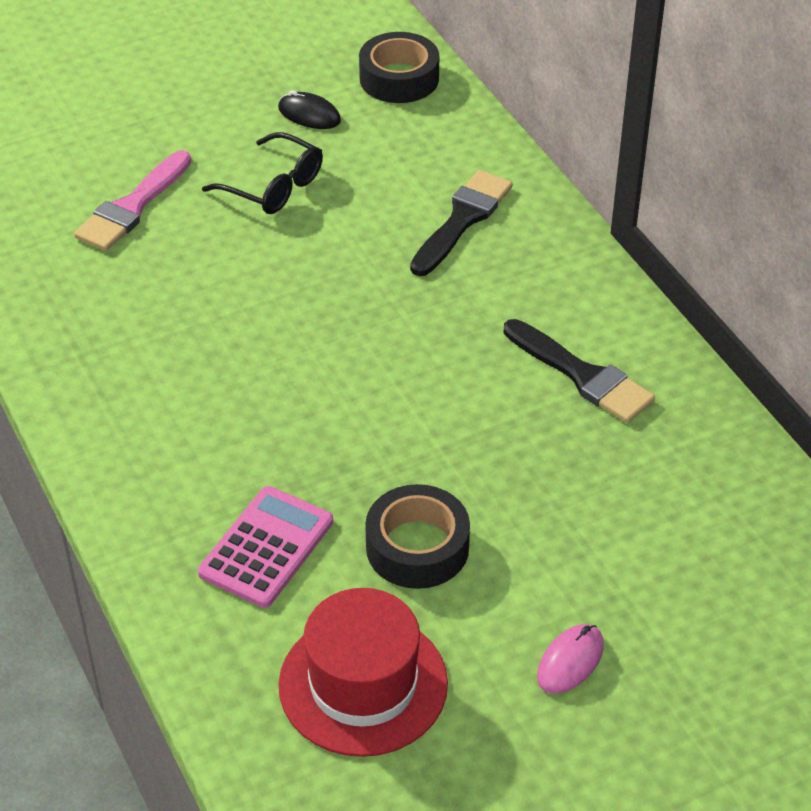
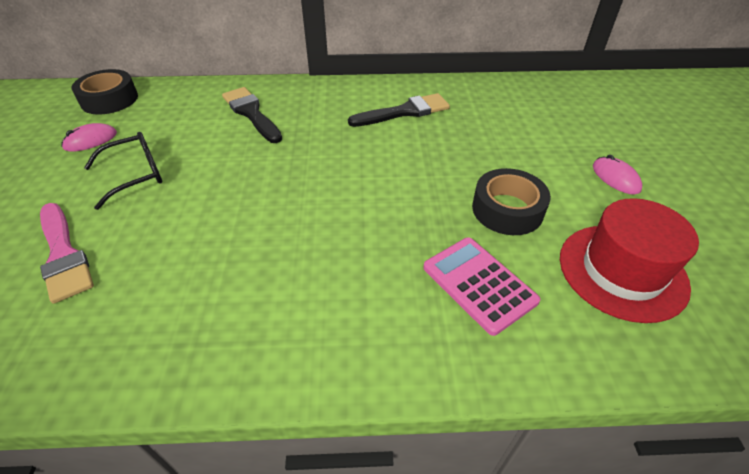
camera: 65 degrees left, 0 degrees up
(309, 115) = (91, 140): black mouse -> pink mouse

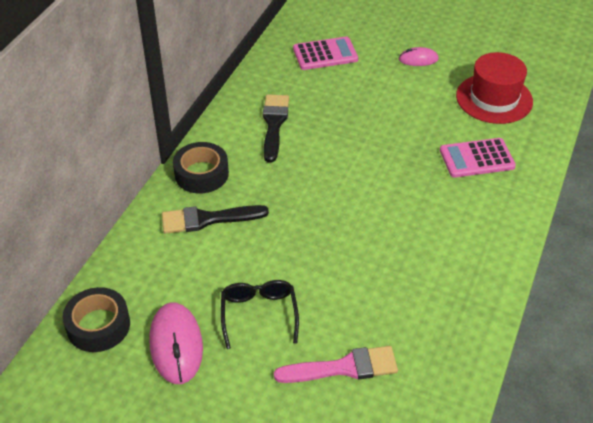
camera: 65 degrees left, 0 degrees up
(91, 140) = (176, 345): pink mouse -> pink mouse, size x1.76
(507, 209) = (421, 119): black tape -> black tape (201, 174)
(541, 112) = (325, 54): none -> pink calculator

